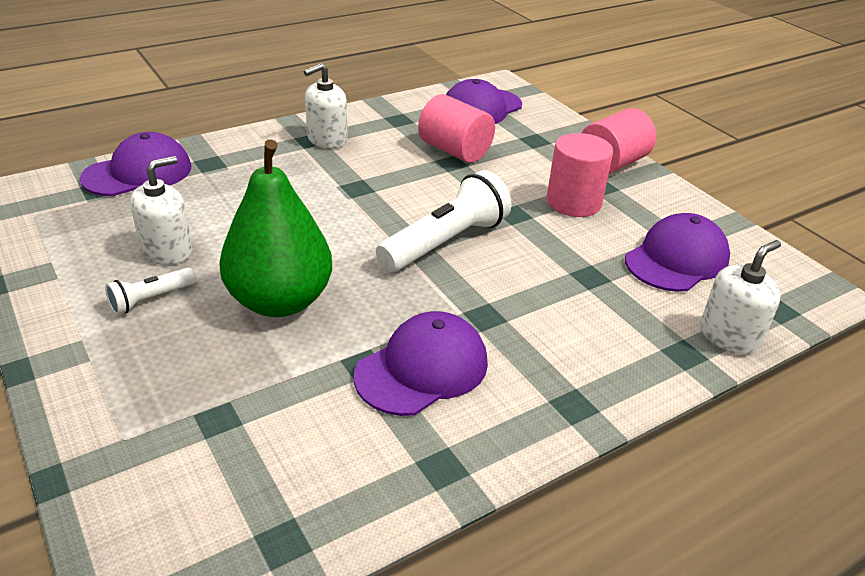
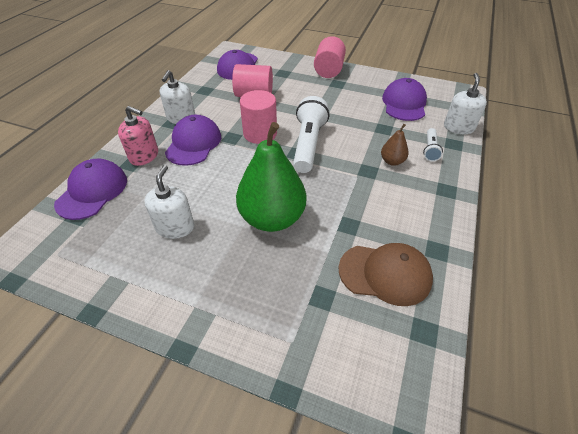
camera: 35 degrees left, 10 degrees up
(151, 299) = (203, 259): white flashlight -> white flashlight (430, 149)
(233, 162) = (144, 156): none -> pink soap dispenser
(328, 446) = (385, 274): none -> brown cap
(422, 369) = (375, 211): purple cap -> purple cap (193, 143)
(539, 323) = (392, 161): none -> brown pear
(573, 202) = (336, 97): pink cylinder -> pink cylinder (260, 134)

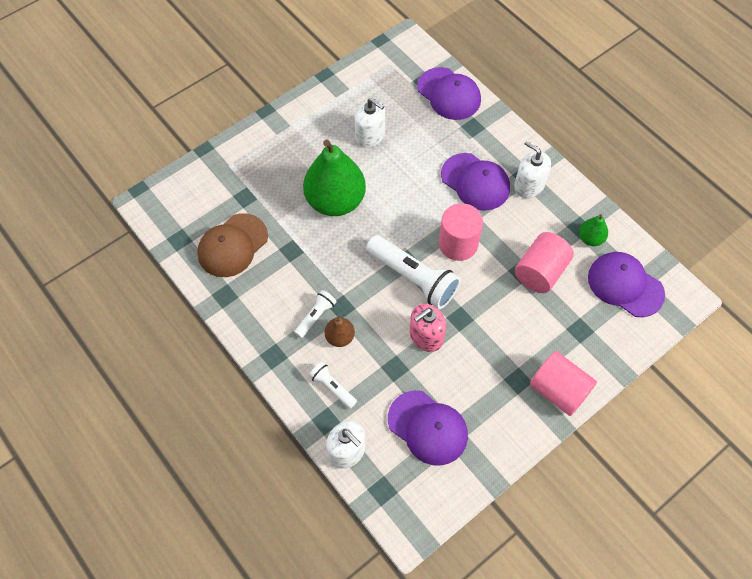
camera: 120 degrees right, 15 degrees up
(144, 156) = (478, 139): pink soap dispenser -> pink soap dispenser (426, 336)
(211, 84) = (590, 238): none -> green pear
(391, 181) = (315, 316): none -> white flashlight

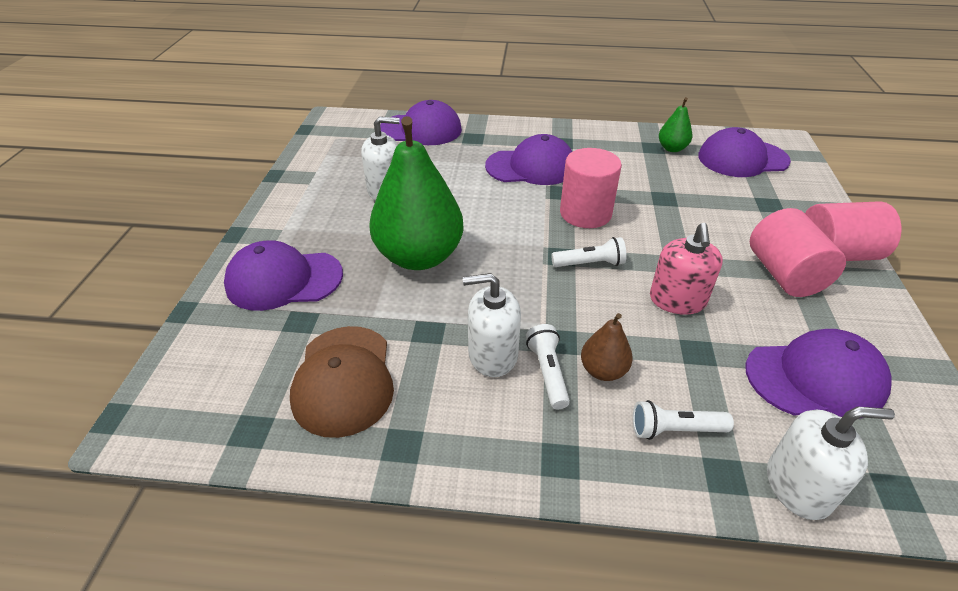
camera: 45 degrees left, 20 degrees down
(260, 164) = (284, 280): none -> purple cap
(413, 278) = (590, 264): white flashlight -> white flashlight, size x0.51
(529, 185) = (576, 146): white soap dispenser -> white soap dispenser (492, 355)
(540, 272) = (677, 189): pink cylinder -> pink cylinder (784, 274)

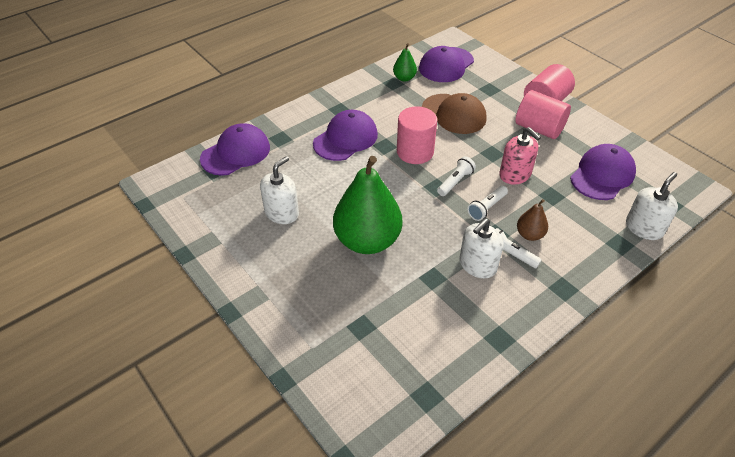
camera: 45 degrees left, 5 degrees up
(284, 280) = (313, 313): purple cap -> none
(344, 380) = (431, 335): brown cap -> brown cap (454, 114)
(675, 429) = (584, 239): white flashlight -> white flashlight (486, 208)

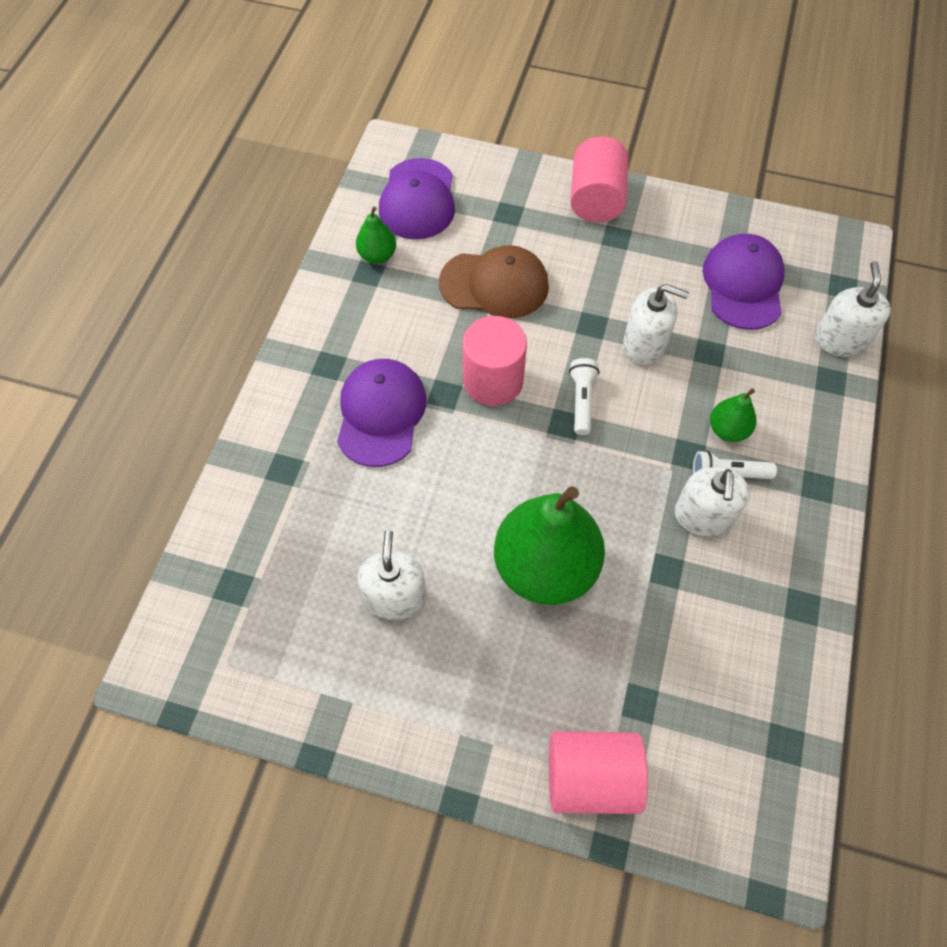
camera: 35 degrees left, 15 degrees up
(236, 153) = (238, 536): purple cap -> none
(486, 208) = (650, 419): white flashlight -> none
(515, 174) = (644, 344): pink soap dispenser -> white soap dispenser
(529, 235) = (728, 430): brown pear -> green pear
(539, 128) = (619, 249): pink cylinder -> pink cylinder (591, 777)

